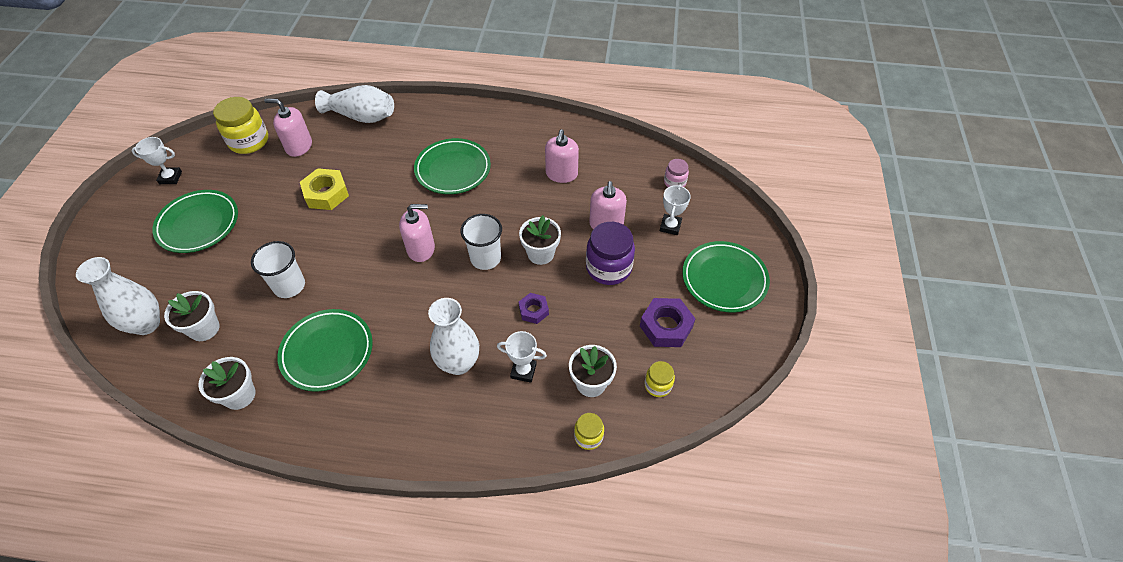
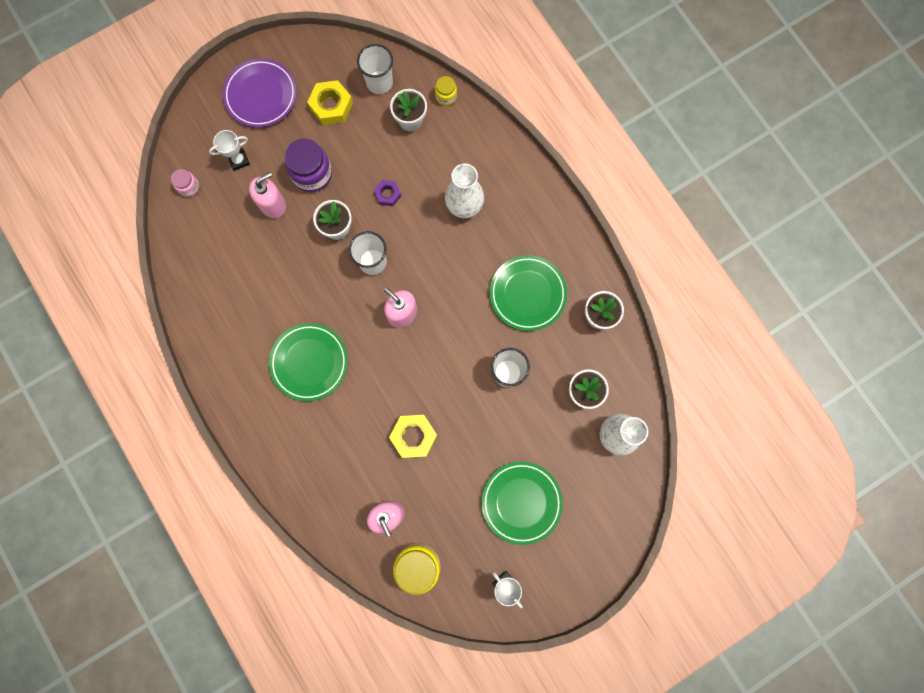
camera: 130 degrees left, 25 degrees up
(361, 116) = (312, 500): white vase -> none
(523, 371) = (436, 164): white trophy -> none
(561, 174) = (247, 275): pink soap dispenser -> none
(658, 385) = (379, 82): yellow jar -> white cup
(666, 326) = (331, 106): purple nut -> yellow nut
(724, 279) = (261, 95): green plate -> purple plate

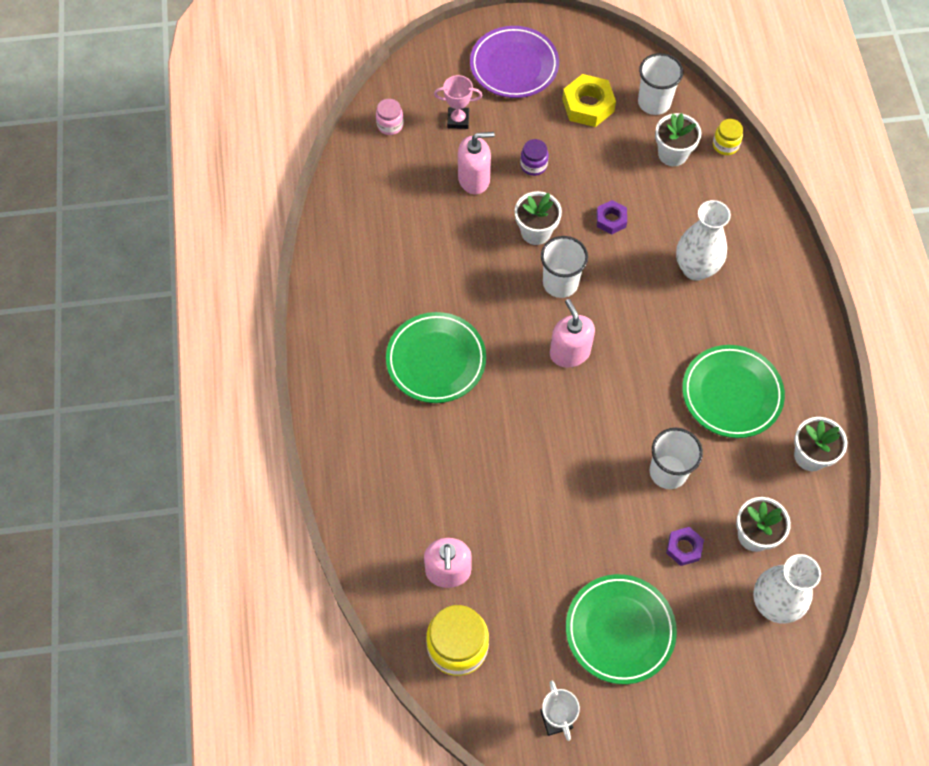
camera: 25 degrees right, 15 degrees down
(239, 160) = (458, 120): white trophy -> pink trophy
(312, 174) = (533, 165): purple jar -> purple jar, size x0.53
(414, 436) = (521, 494): yellow nut -> none
(540, 423) = (684, 548): none -> purple nut

